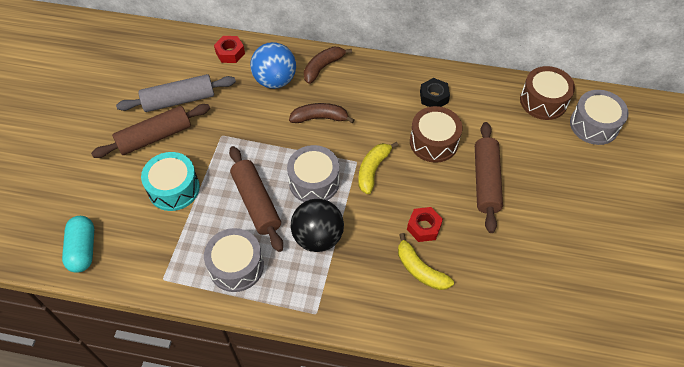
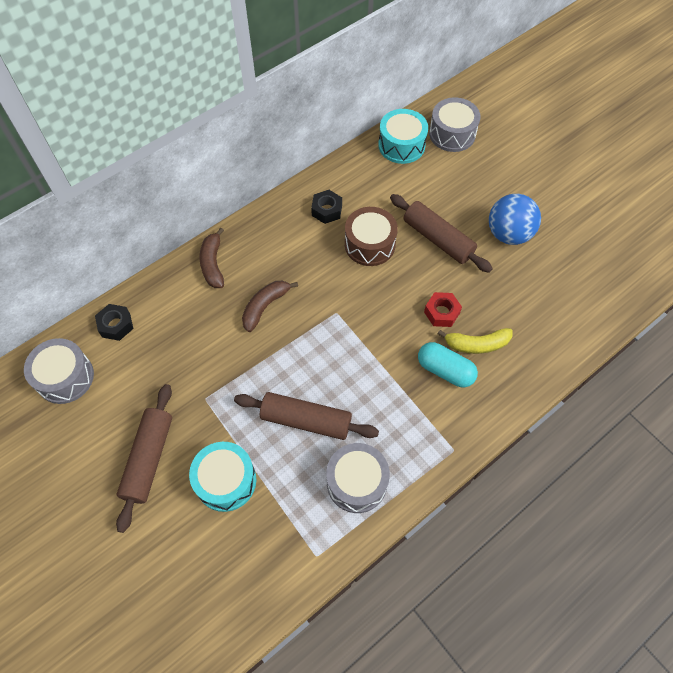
camera: 50 degrees left, 5 degrees up
(83, 249) = (219, 612): turquoise capsule -> turquoise capsule (445, 370)
(179, 100) = (126, 408): grey rolling pin -> none
(230, 53) = (116, 325): red nut -> black nut
(275, 80) = (188, 311): blue ball -> blue ball (508, 234)
(314, 182) = (326, 359): grey drum -> grey drum (65, 377)
(318, 237) = (384, 396): black ball -> none
(373, 170) = (355, 307): yellow banana -> none
(543, 101) = (401, 145): brown drum -> turquoise drum

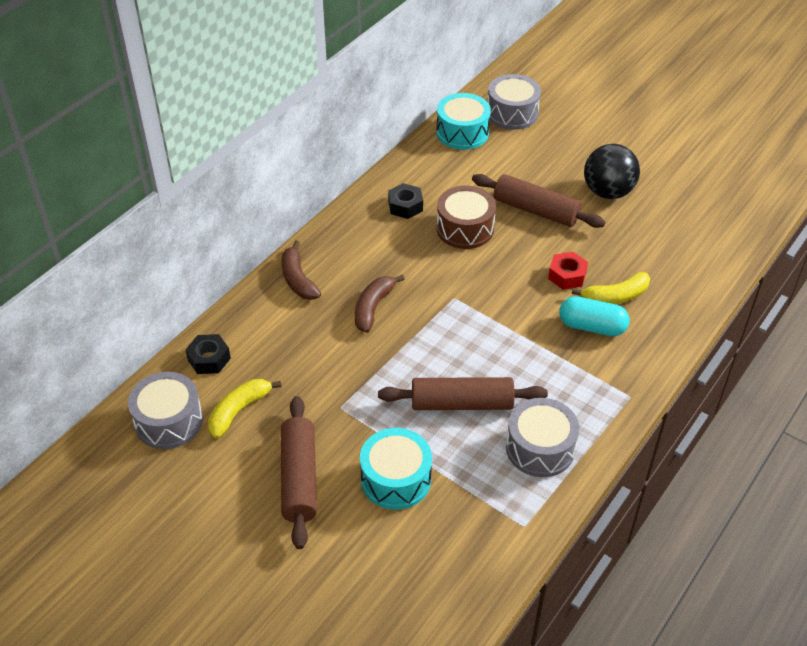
camera: 15 degrees left, 15 degrees down
(123, 381) = (239, 410): none -> yellow banana
(508, 234) = (607, 192): blue ball -> black ball

